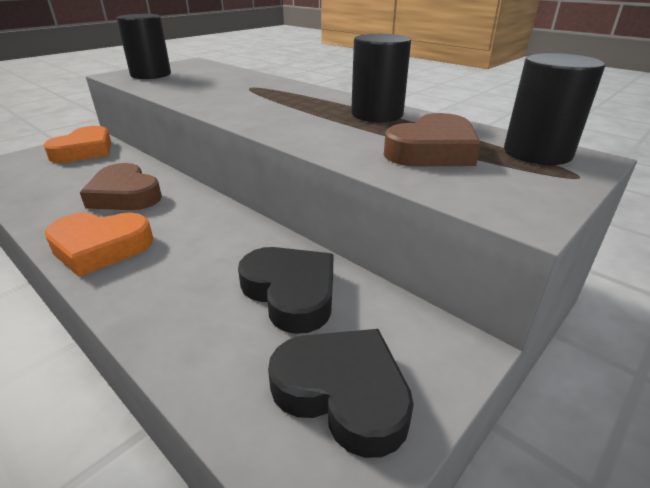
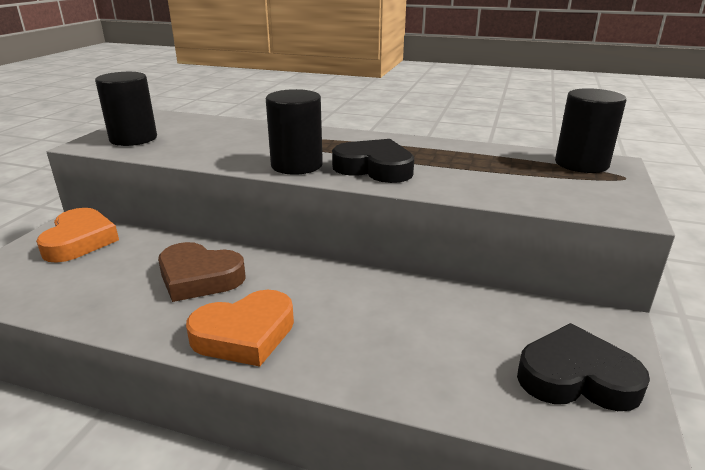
camera: 25 degrees left, 5 degrees down
(291, 292) = (463, 321): black heart -> black heart (374, 168)
(377, 114) = (428, 150): black cylinder -> black cylinder (297, 165)
(432, 151) = (513, 176): brown heart -> none

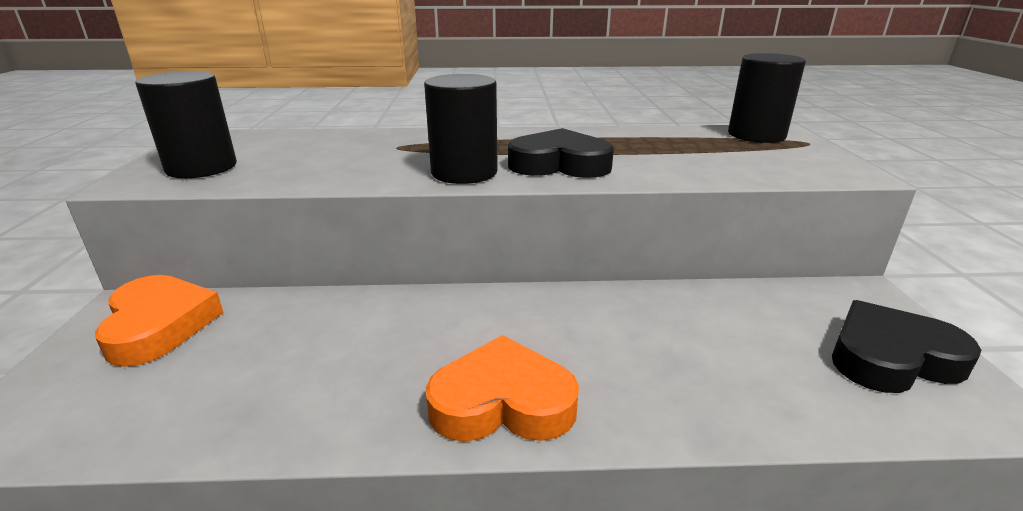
camera: 20 degrees left, 0 degrees up
(199, 278) = (382, 340): brown heart -> none
(245, 334) = (502, 402): orange heart -> orange heart turned 135 degrees counterclockwise

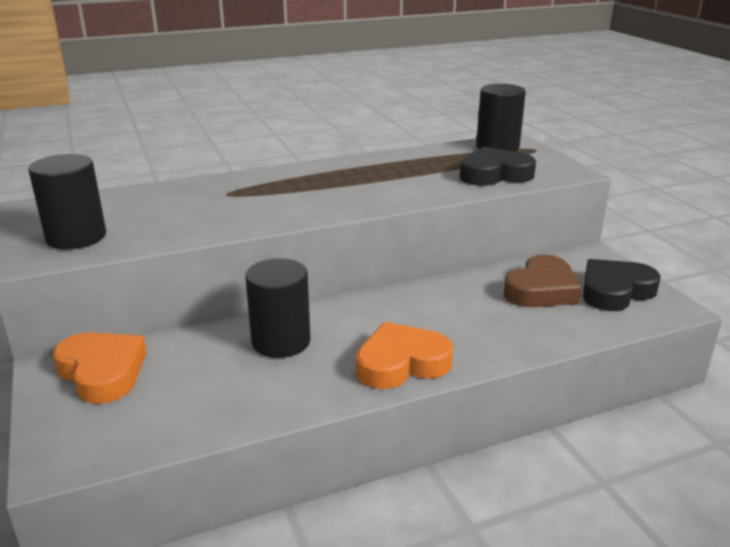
camera: 20 degrees left, 0 degrees up
(464, 172) = (305, 209): black cylinder -> black cylinder (281, 341)
(559, 164) = (371, 192): black heart -> black heart (494, 174)
(767, 331) = (541, 290): none -> brown heart

